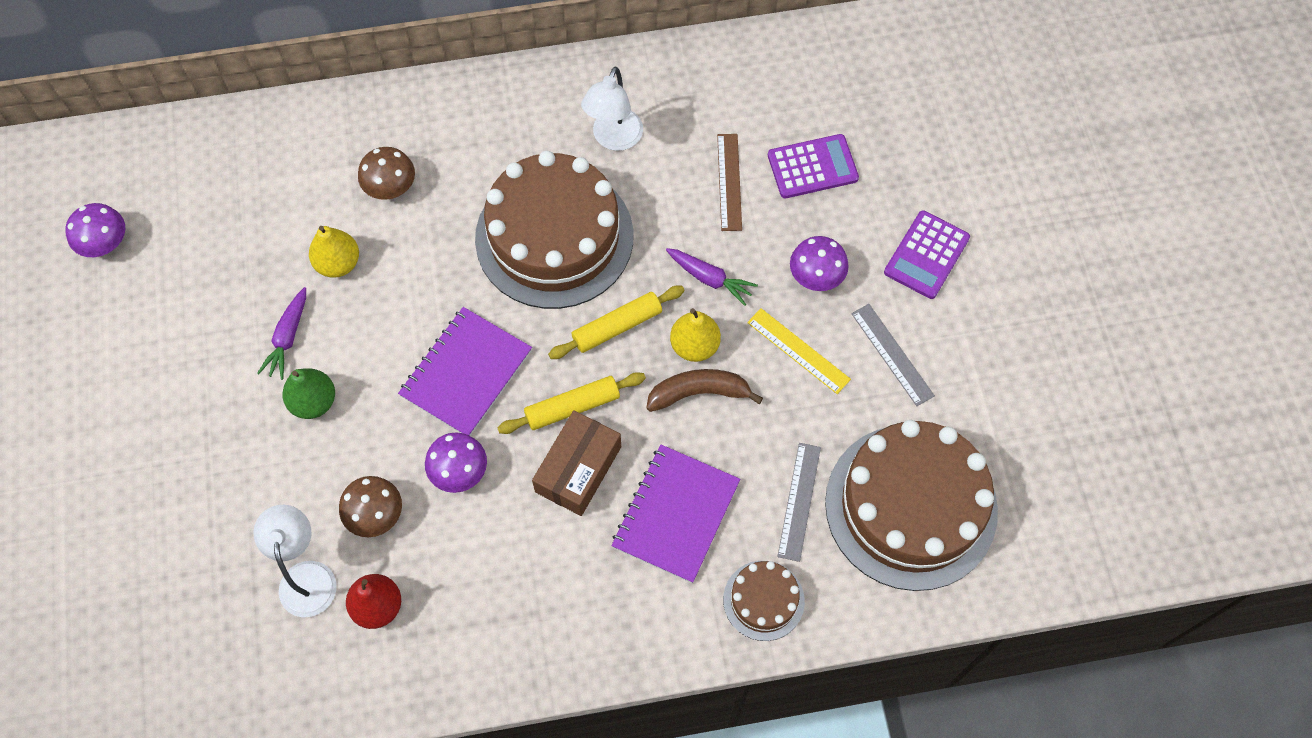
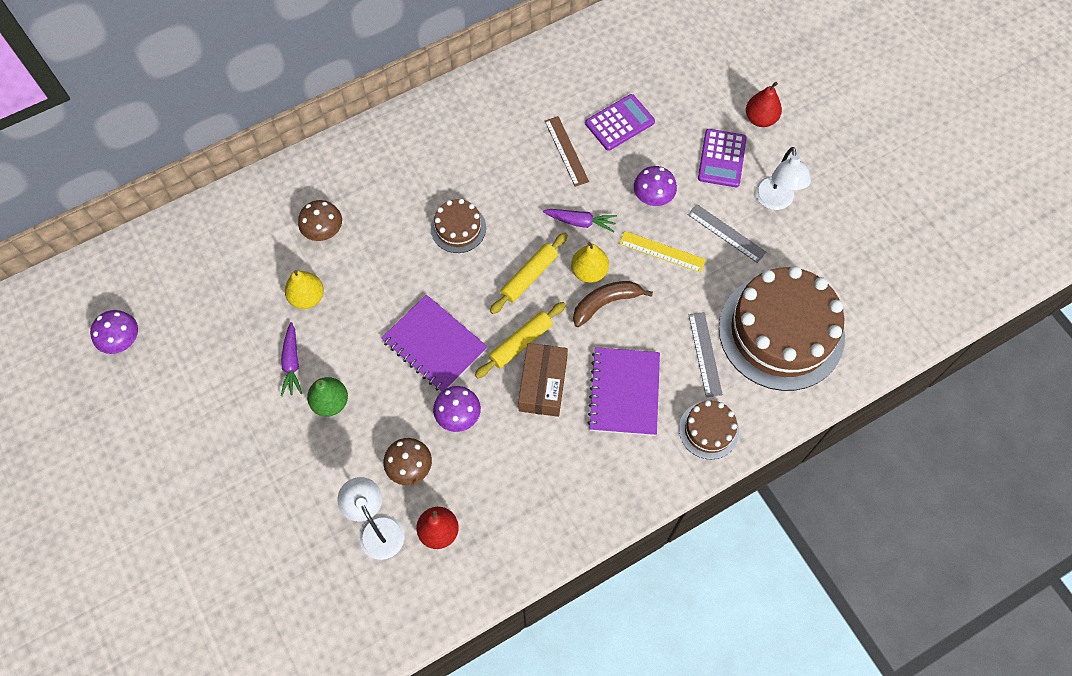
camera: 20 degrees left, 0 degrees up
(466, 373) = (434, 344): purple notebook -> purple notebook turned 60 degrees counterclockwise
(554, 237) = (458, 228): brown cake -> brown cake, size x0.46
(614, 139) = (472, 146): white lamp -> white lamp (775, 201)
(999, 219) = (760, 119): none -> red pear

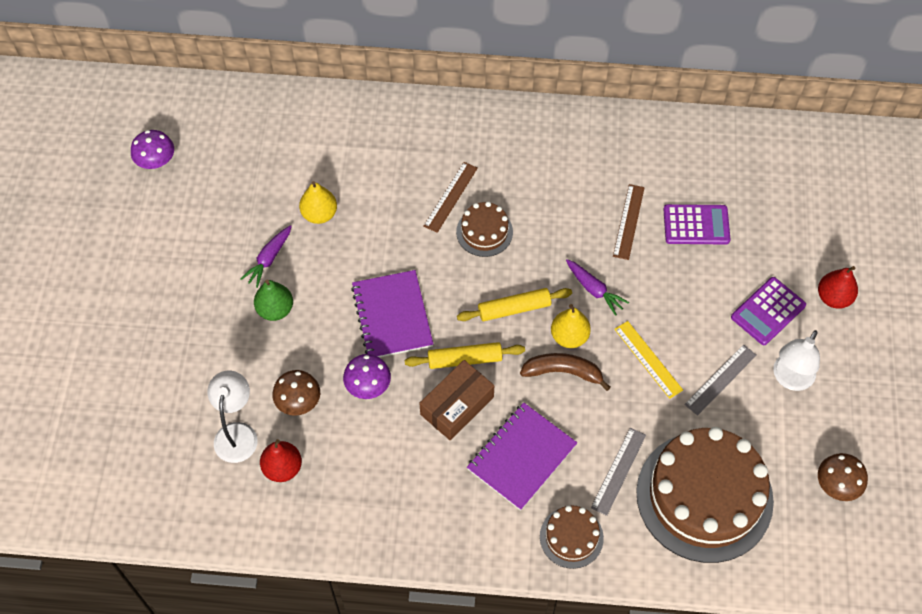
camera: 35 degrees right, 5 degrees down
(323, 230) = (372, 167): brown mushroom -> brown mushroom (837, 485)
(408, 216) = (450, 197): none -> brown ruler
(653, 196) = (677, 307): purple mushroom -> none
(726, 233) = (720, 379): grey ruler -> grey ruler turned 60 degrees clockwise

